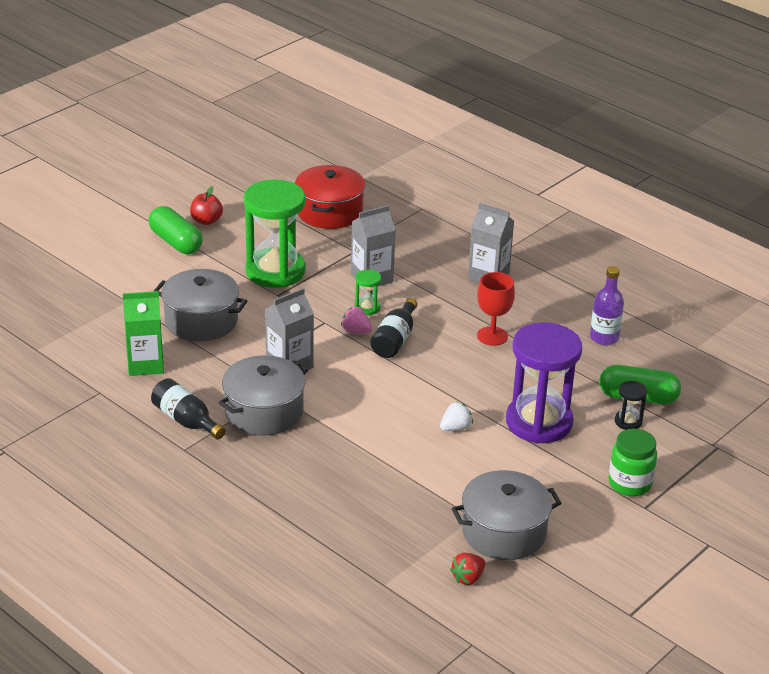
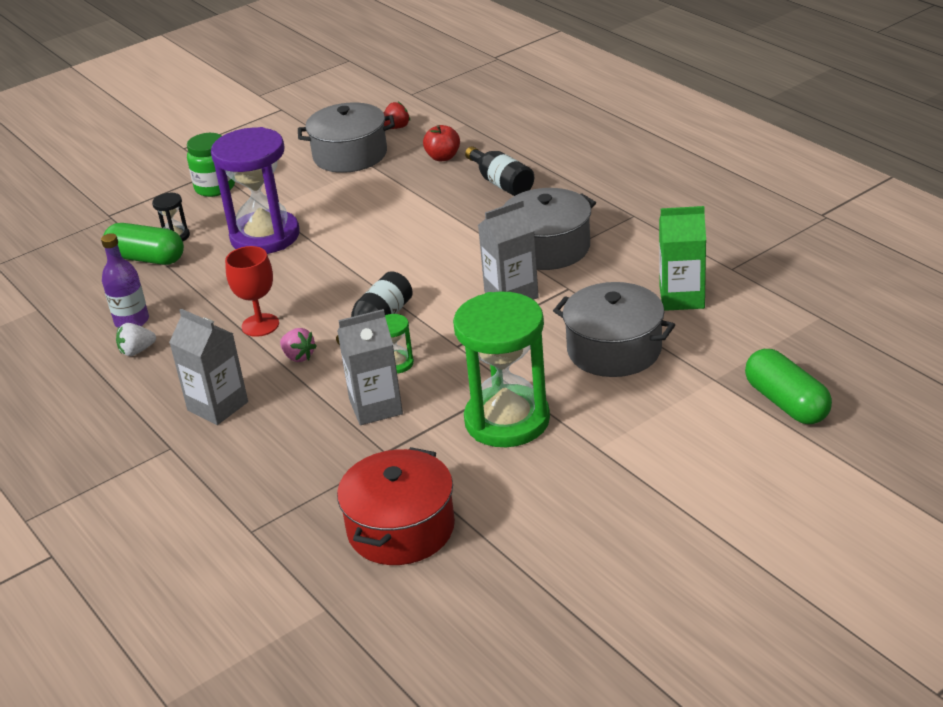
camera: 165 degrees left, 0 degrees up
(176, 242) = (651, 475): green capsule -> green capsule (786, 403)
(186, 420) = (632, 240): black bottle -> black bottle (501, 183)
(206, 221) = (602, 515): red apple -> red apple (443, 157)
(356, 331) = (421, 334): pink strawberry -> pink strawberry (298, 356)
(455, 428) = (352, 232): white strawberry -> white strawberry (137, 351)

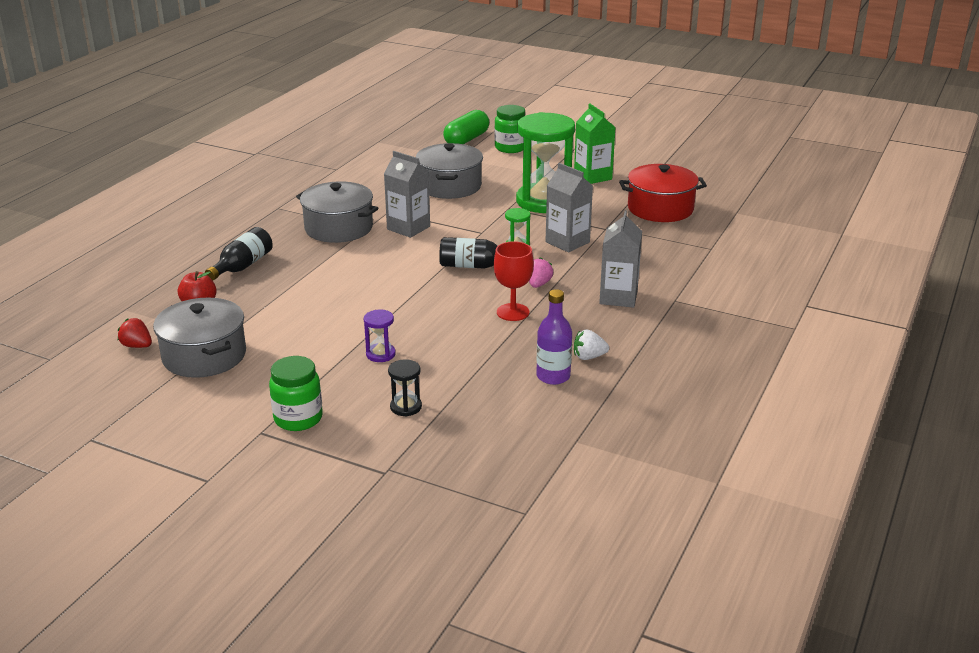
camera: 120 degrees left, 5 degrees down
(137, 351) = (589, 357): white strawberry -> white strawberry turned 135 degrees clockwise
(146, 258) = (453, 409): green capsule -> none
(265, 236) = (380, 354): purple hourglass -> purple hourglass, size x0.42
(681, 298) = (379, 177): green carton -> green carton (592, 177)
(726, 440) = (510, 148): none -> green jar

